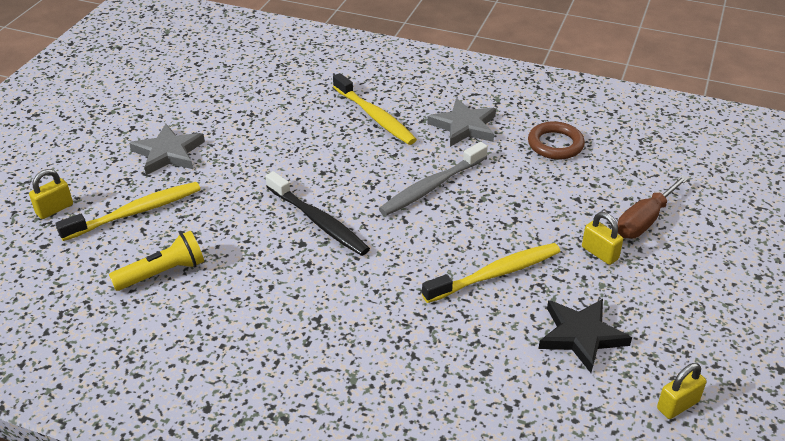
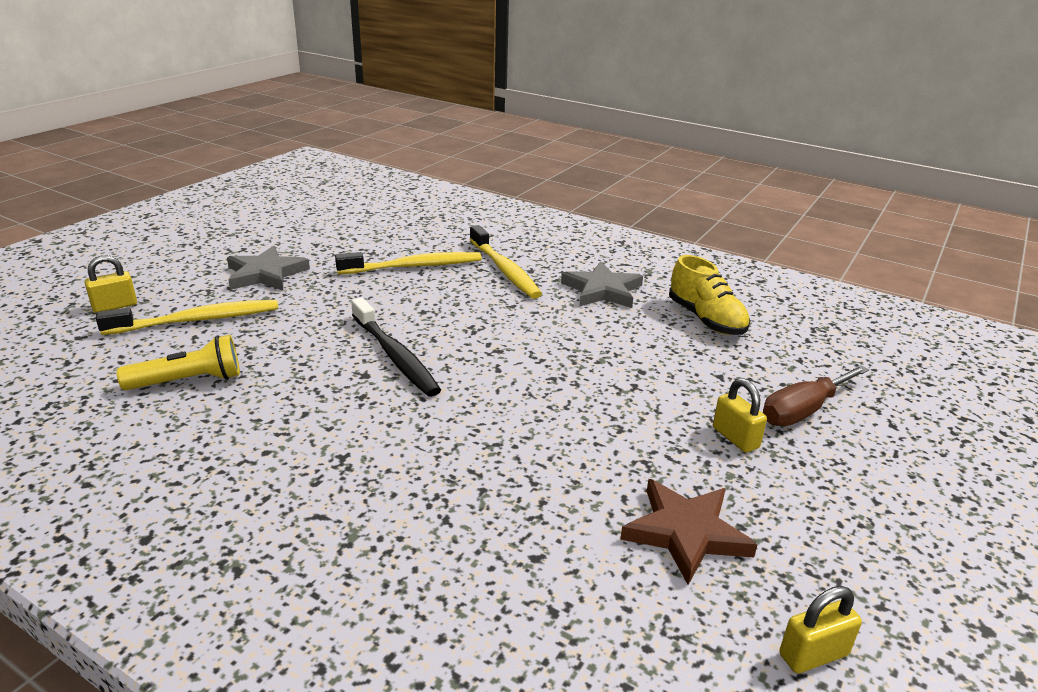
camera: 10 degrees right, 10 degrees down
(432, 187) = (543, 340): grey toothbrush -> none
(495, 274) = (590, 441): yellow toothbrush -> yellow toothbrush (414, 266)
(555, 144) = (706, 319): brown ring -> yellow shoe
(581, 336) = (685, 533): black star -> brown star

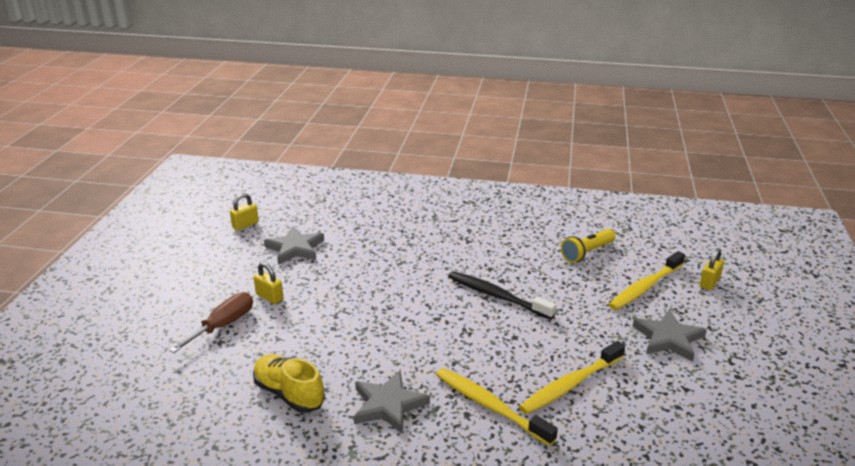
camera: 160 degrees right, 0 degrees up
(685, 533) = (295, 248): brown star -> grey star

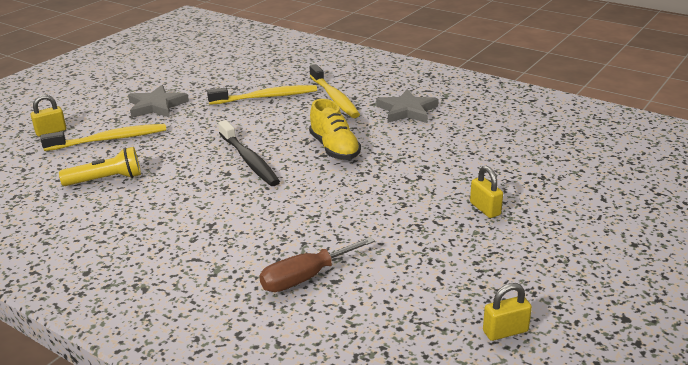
camera: 155 degrees left, 0 degrees up
(223, 325) = (539, 190): brown screwdriver -> brown screwdriver (305, 278)
(289, 394) = (482, 130): yellow shoe -> yellow shoe (334, 148)
(295, 248) = (437, 266): grey star -> none

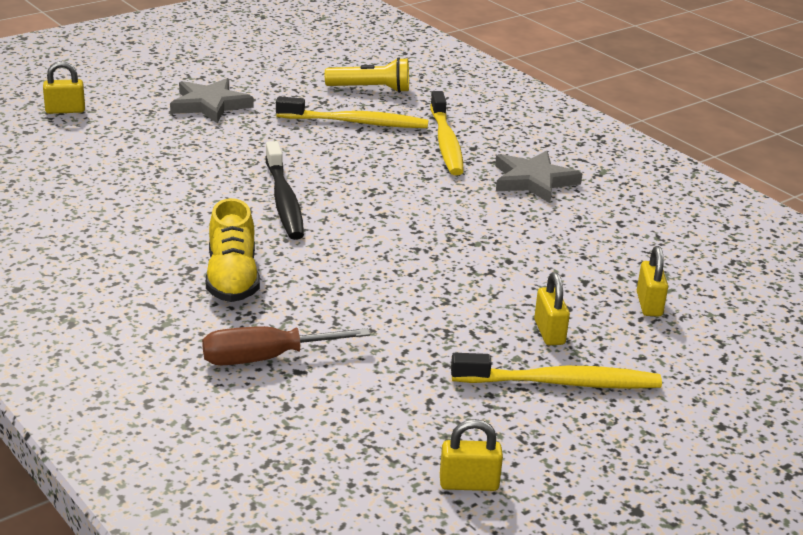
camera: 15 degrees right, 0 degrees up
(106, 180) = (97, 185): yellow flashlight -> yellow flashlight (371, 89)
(109, 139) = (128, 136): yellow toothbrush -> yellow toothbrush (560, 382)
(334, 148) = (402, 210): yellow shoe -> yellow shoe (232, 279)
(534, 174) = (649, 304): none -> yellow padlock

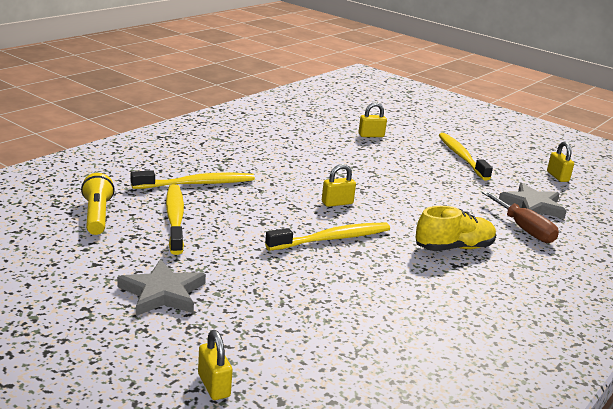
camera: 105 degrees left, 5 degrees down
(284, 200) = (332, 239): black toothbrush -> yellow toothbrush
(533, 181) = (244, 157): grey star -> grey star (532, 205)
(549, 332) = (420, 158): yellow padlock -> yellow padlock (337, 203)

